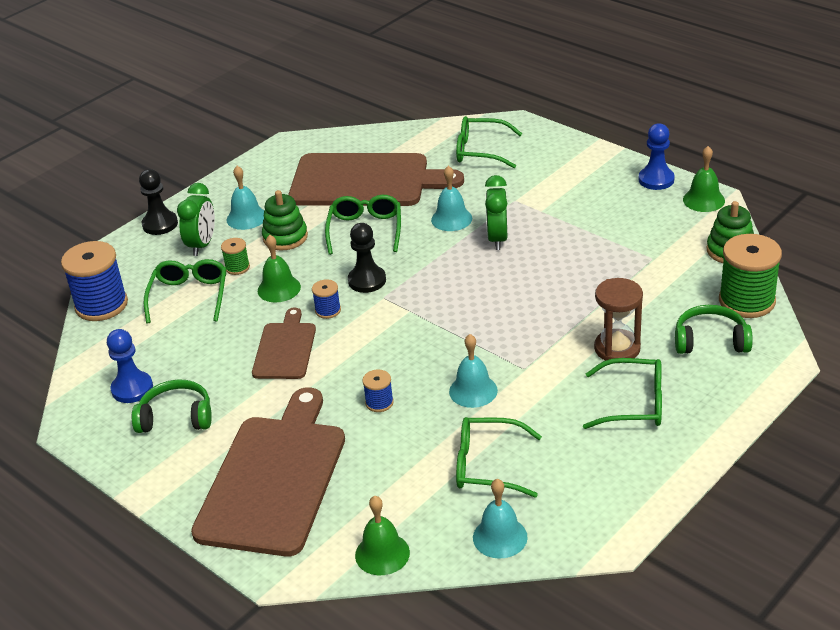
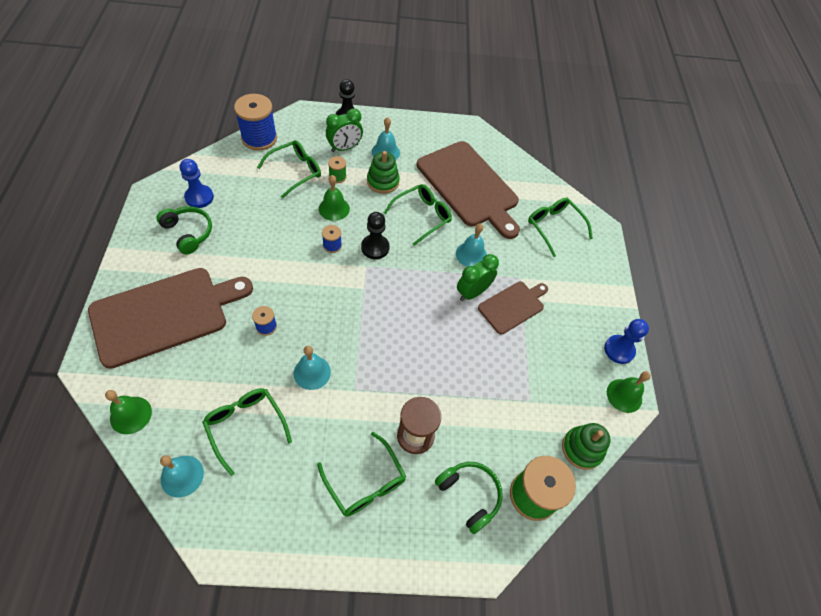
camera: 40 degrees right, 20 degrees up
(285, 348) = (282, 246): brown cutting board -> brown cutting board (513, 306)

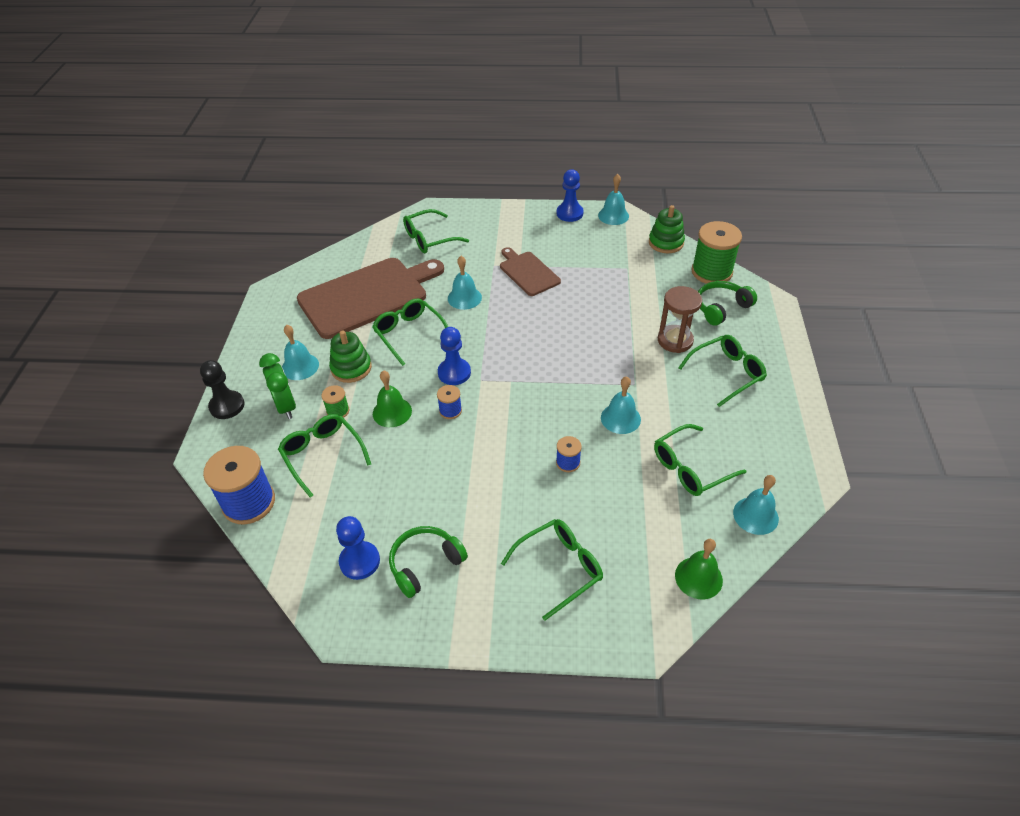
camera: 80 degrees left, 10 degrees down
(165, 314) = (559, 568): brown cutting board -> green glasses
(375, 247) = (454, 373): black pawn -> blue pawn
(472, 292) = (513, 298): green clock -> none
(624, 395) = (613, 215): green bell -> turquoise bell

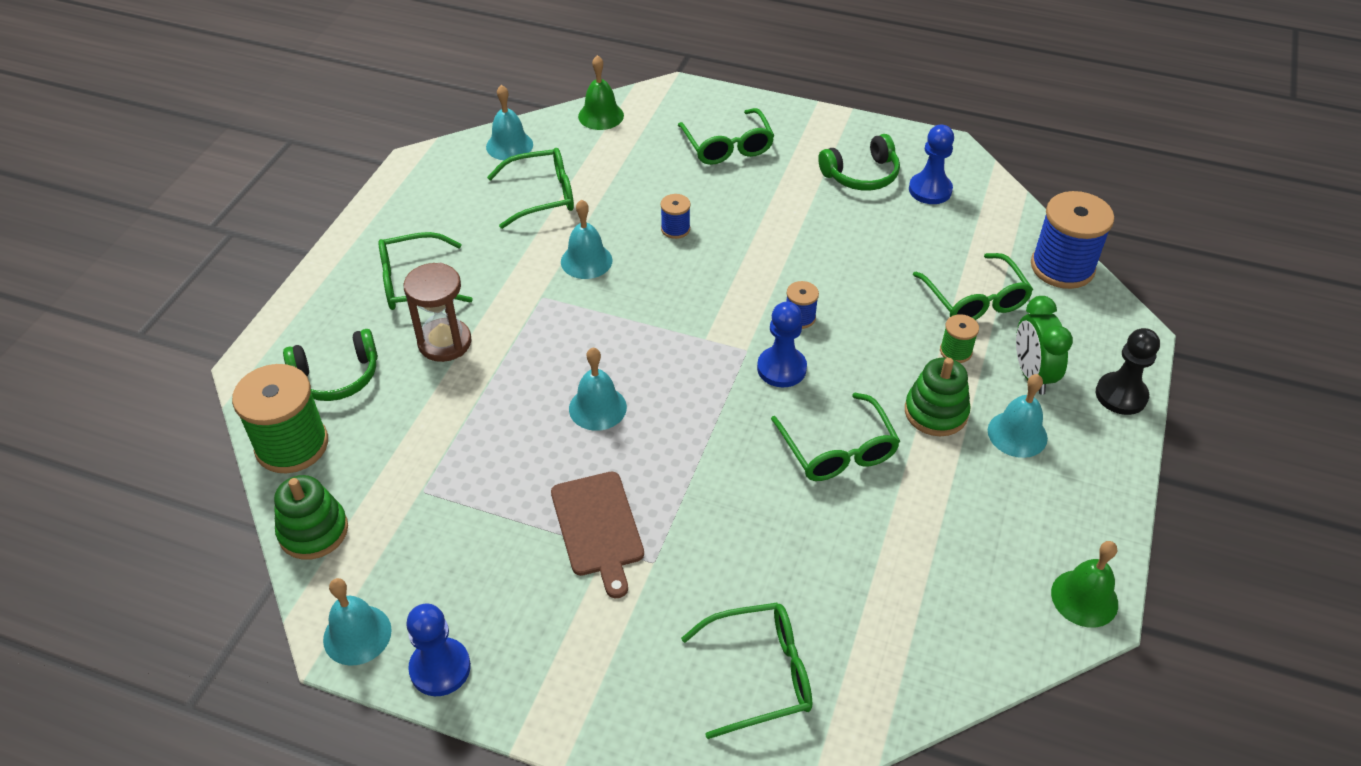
camera: 165 degrees left, 0 degrees up
(367, 296) = (903, 549): brown cutting board -> none
(392, 412) = (879, 333): green bell -> green bell (1084, 598)
(464, 298) = (729, 500): turquoise bell -> turquoise bell (597, 408)
(559, 568) = (727, 146): green glasses -> green glasses turned 90 degrees counterclockwise

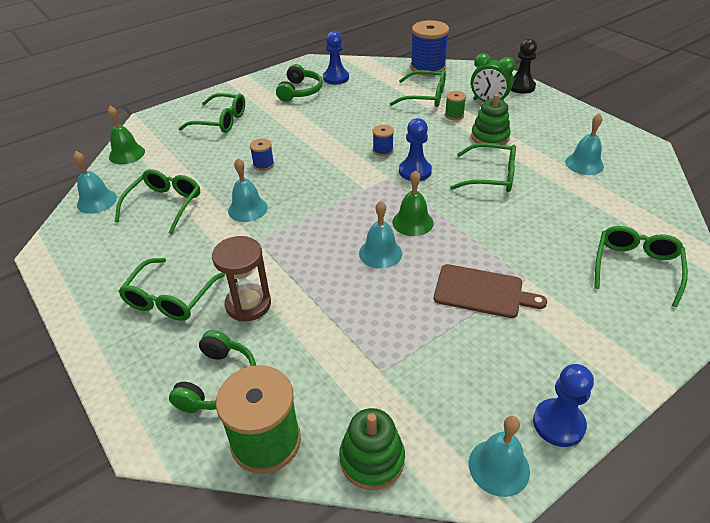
camera: 55 degrees left, 5 degrees down
(1017, 434) = (523, 121): turquoise bell -> turquoise bell (584, 164)
(1084, 598) = (637, 145): green bell -> green bell (412, 222)

